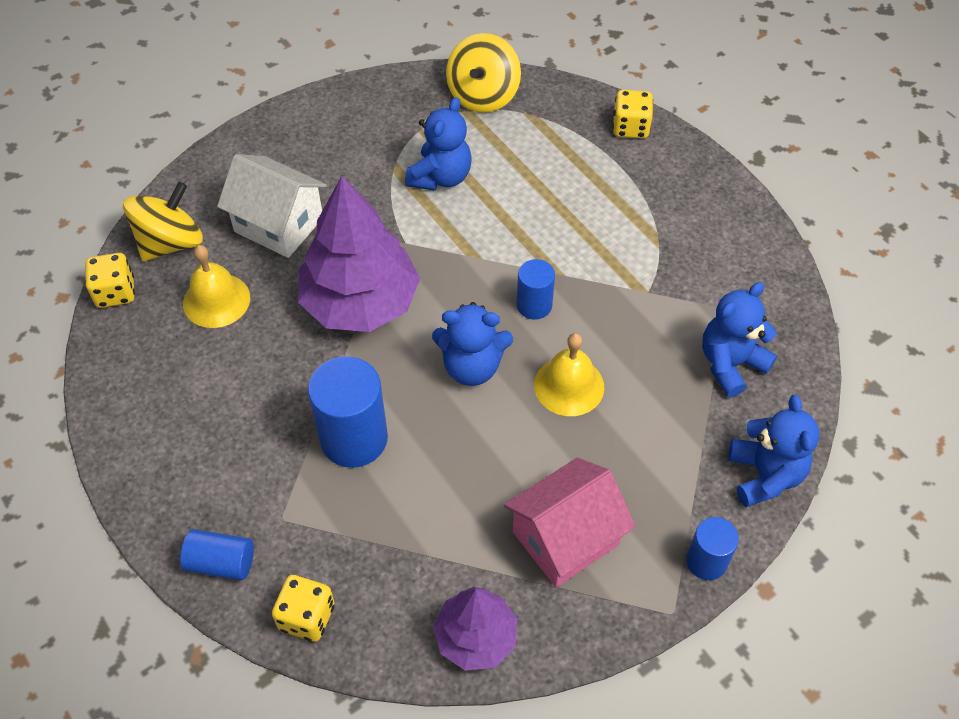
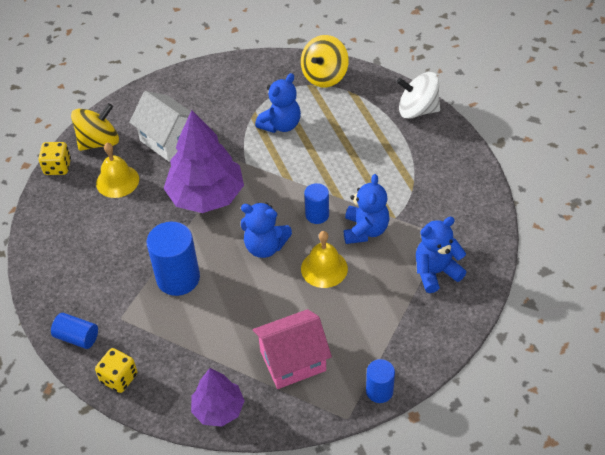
camera: 15 degrees right, 5 degrees down
(630, 127) = (417, 110): yellow dice -> white spinning top
(765, 475) = (435, 345): blue teddy bear -> blue teddy bear (365, 230)

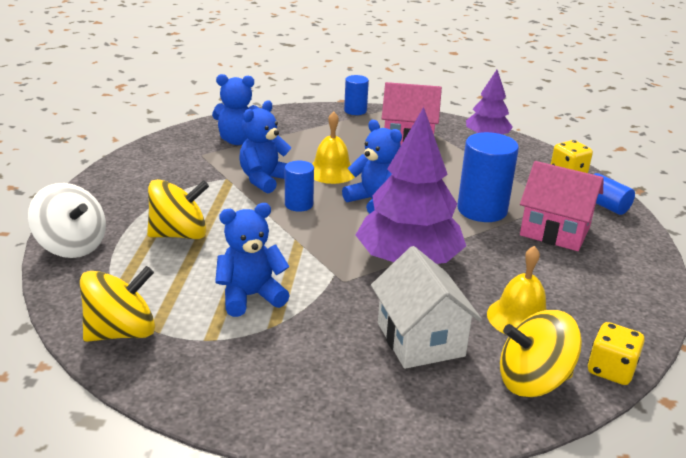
camera: 155 degrees left, 20 degrees down
(113, 279) = (555, 231): none -> pink house
(367, 148) = (179, 234): none -> yellow spinning top

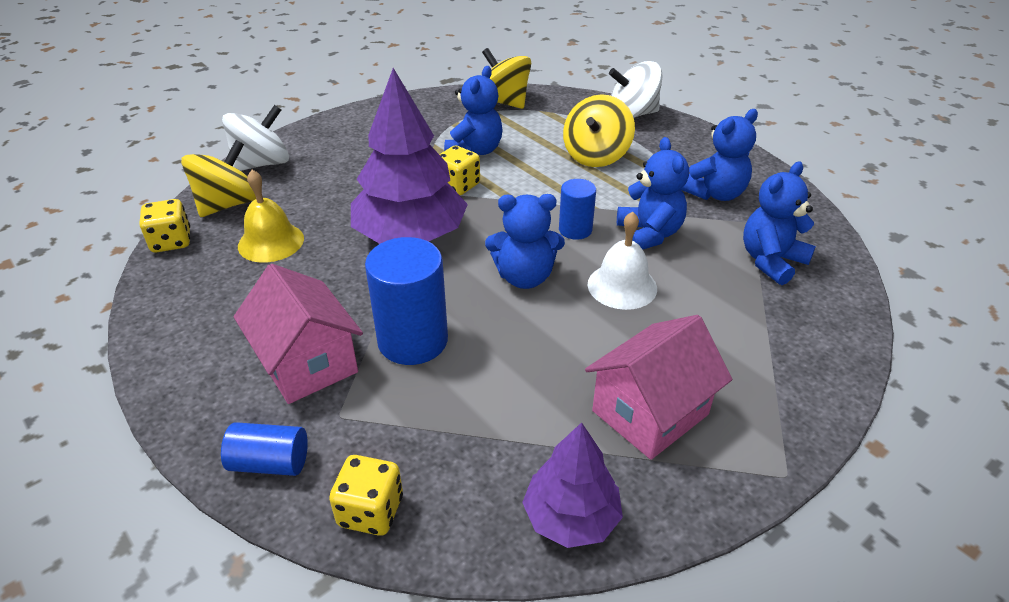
camera: 135 degrees right, 10 degrees up
(121, 332) = (503, 102): yellow spinning top -> yellow spinning top turned 120 degrees clockwise
(178, 173) = (715, 194): none -> blue teddy bear
(317, 275) = (458, 186): none -> yellow dice
(331, 171) = (622, 286): yellow bell -> white bell
(355, 111) = (805, 423): blue cylinder -> none
(420, 339) = (330, 187): white house -> none
(459, 416) = (262, 164): none -> white spinning top
(555, 231) = (307, 363): pink house -> pink house turned 75 degrees clockwise

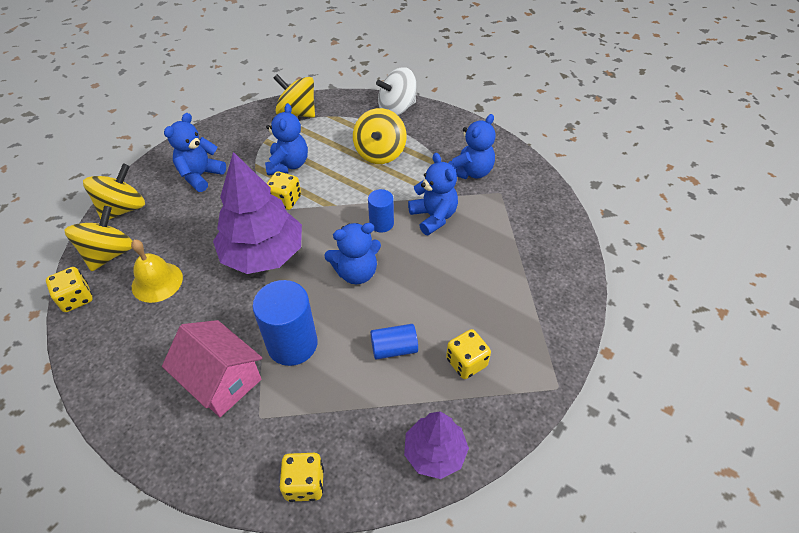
camera: 15 degrees left, 10 degrees up
(262, 164) = (123, 209): white spinning top -> yellow spinning top
(270, 463) = (223, 466): blue cylinder -> blue cylinder (394, 348)
(622, 286) = (425, 265): white bell -> none
(650, 412) = (466, 362): pink house -> yellow dice
(771, 261) = (519, 223): blue teddy bear -> blue teddy bear (200, 175)

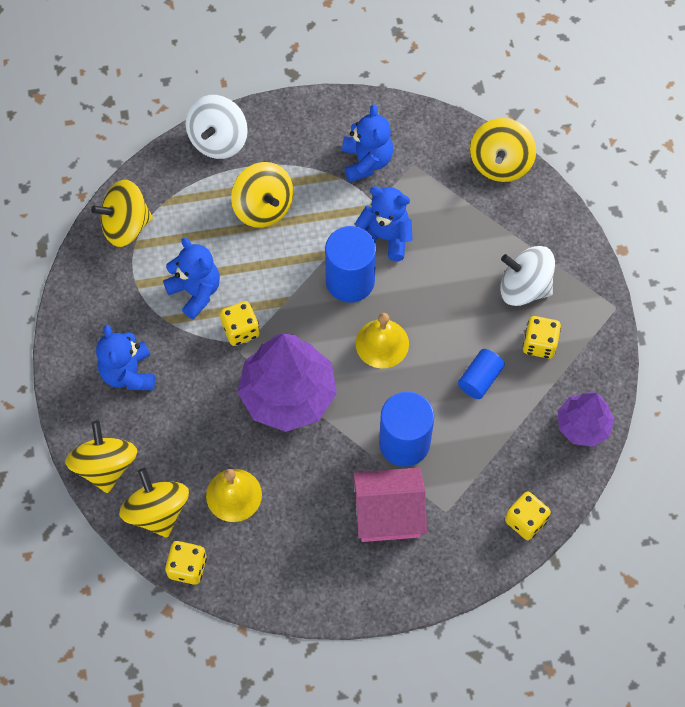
camera: 45 degrees left, 15 degrees up
(356, 272) = (382, 343): blue teddy bear -> yellow bell
(381, 223) = (350, 281): blue cylinder -> blue cylinder, size x1.76
(497, 316) = (524, 287): none -> white spinning top
(564, 231) = (500, 163): none -> yellow spinning top

